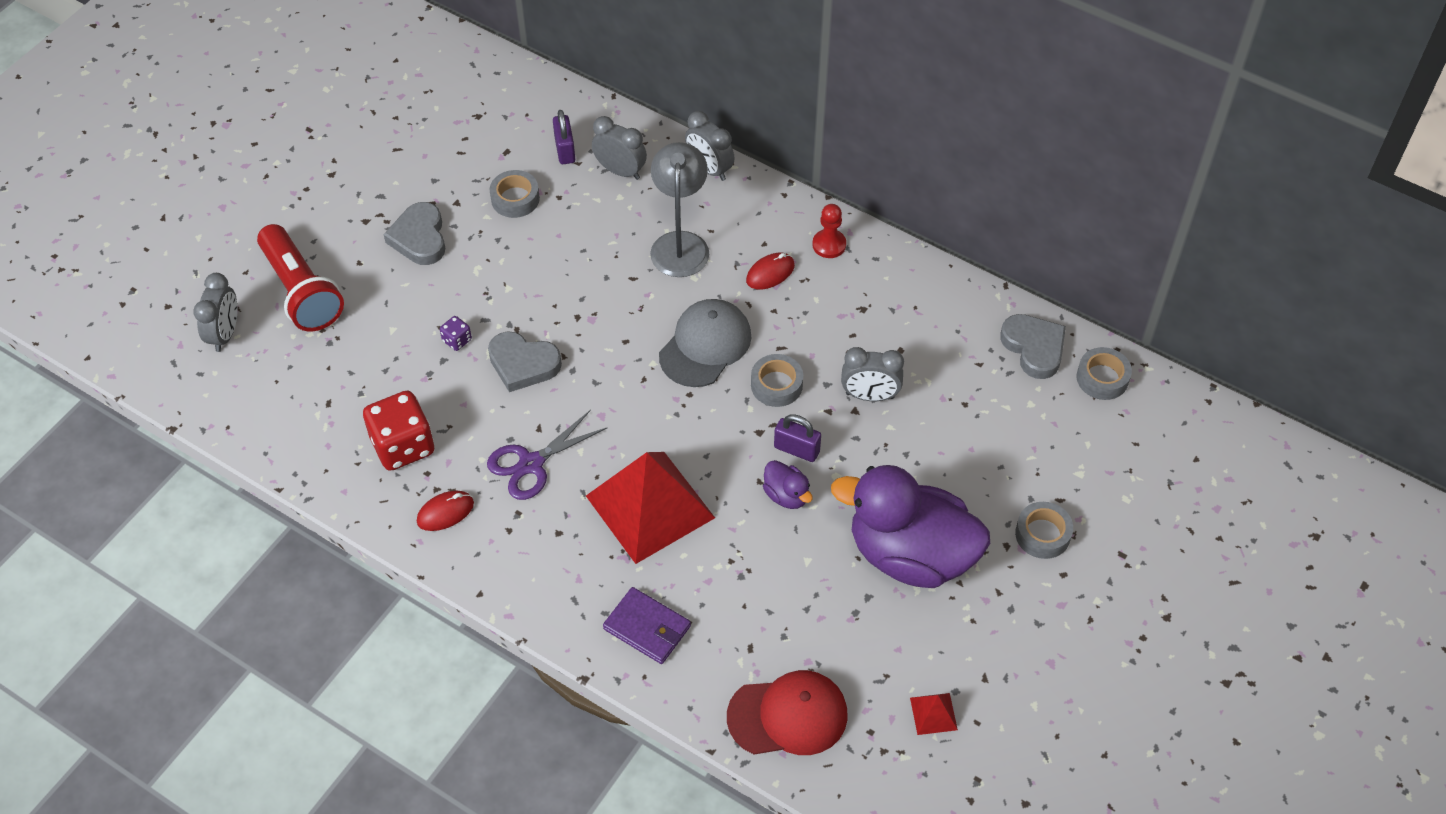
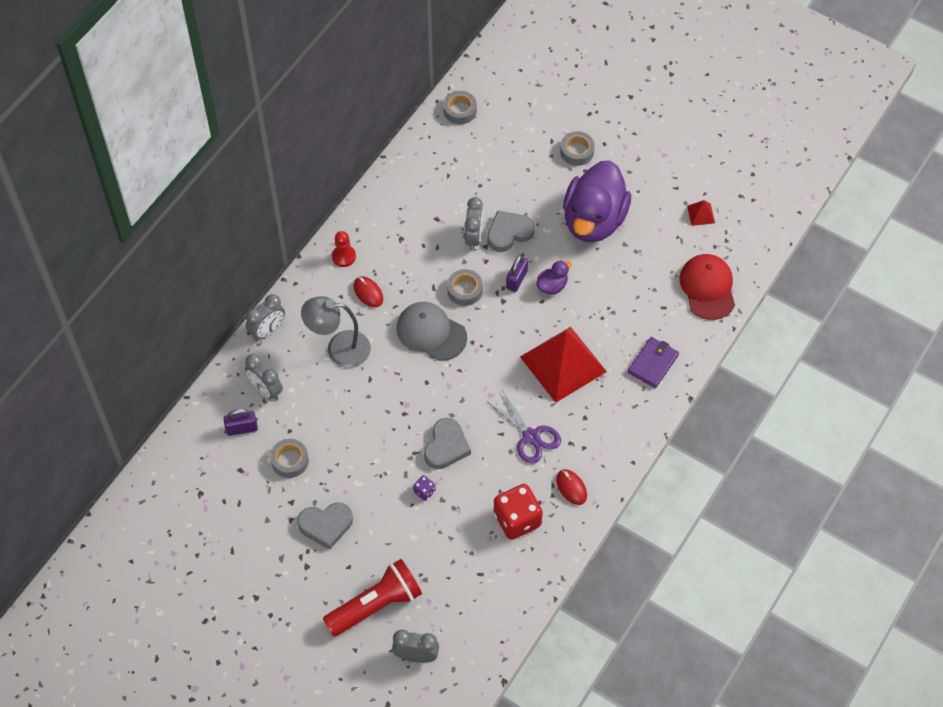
camera: 90 degrees left, 5 degrees up
(620, 171) = (266, 390): grey clock -> grey clock turned 75 degrees counterclockwise
(1034, 348) = (435, 144): grey heart -> grey heart (509, 233)

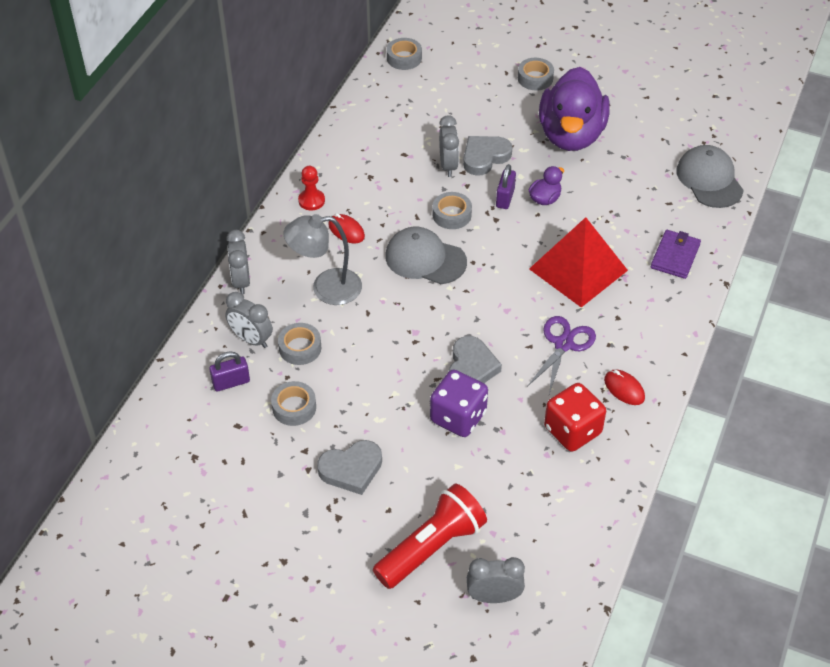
camera: 10 degrees left, 10 degrees down
(267, 330) = (241, 281): grey clock -> grey clock turned 135 degrees clockwise
(305, 404) = (300, 348): none -> grey tape
(424, 491) = (458, 417): purple dice -> purple dice, size x2.24
(531, 436) = (563, 344): purple scissors -> purple scissors turned 105 degrees counterclockwise
(701, 214) = (680, 116): red pyramid -> none
(707, 288) = (709, 179): red cap -> grey cap

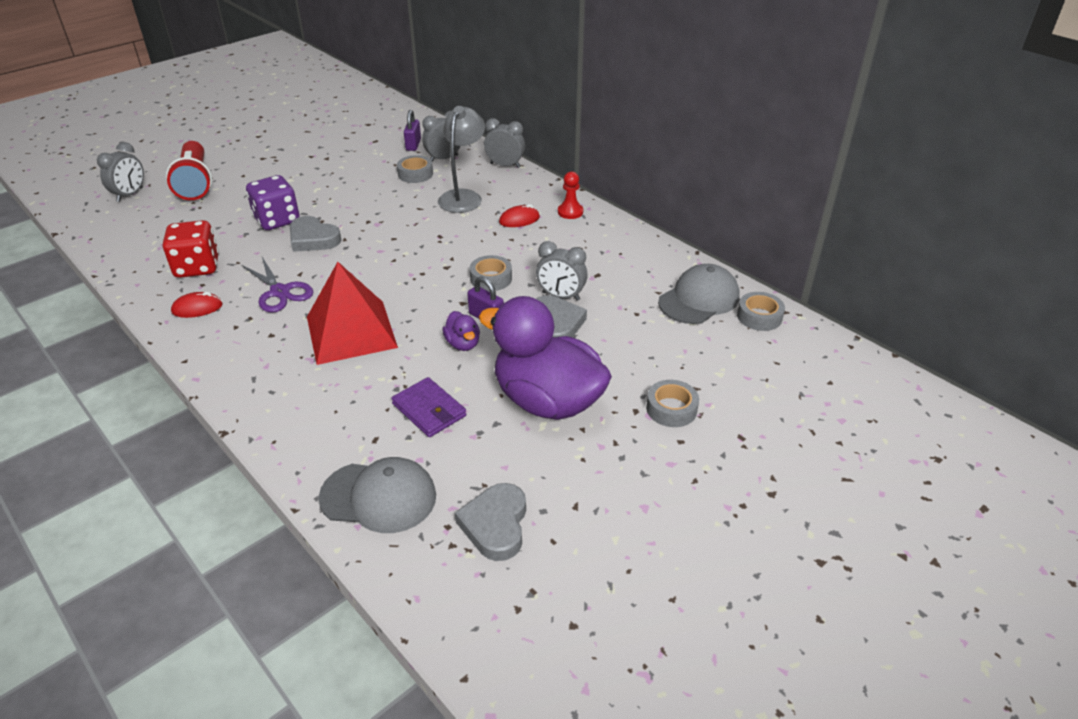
camera: 115 degrees right, 10 degrees down
(294, 407) = (365, 161): grey tape -> none
(351, 469) = (290, 170): grey heart -> grey heart (495, 525)
(425, 259) = (450, 249): grey cap -> grey cap (699, 299)
(675, 256) = (298, 408): purple wallet -> purple wallet (429, 410)

